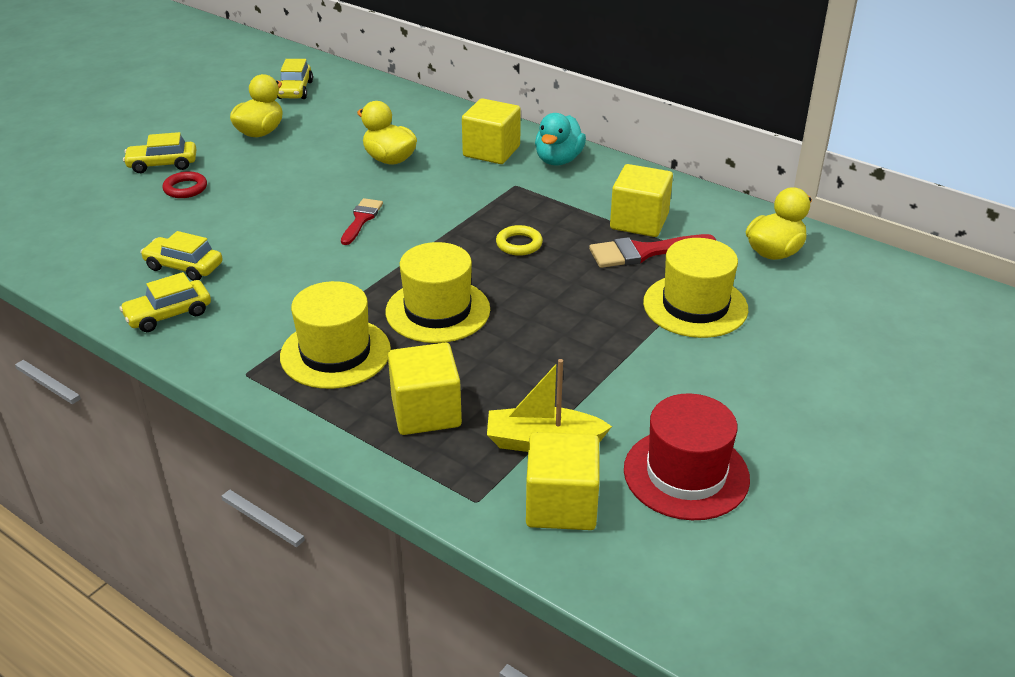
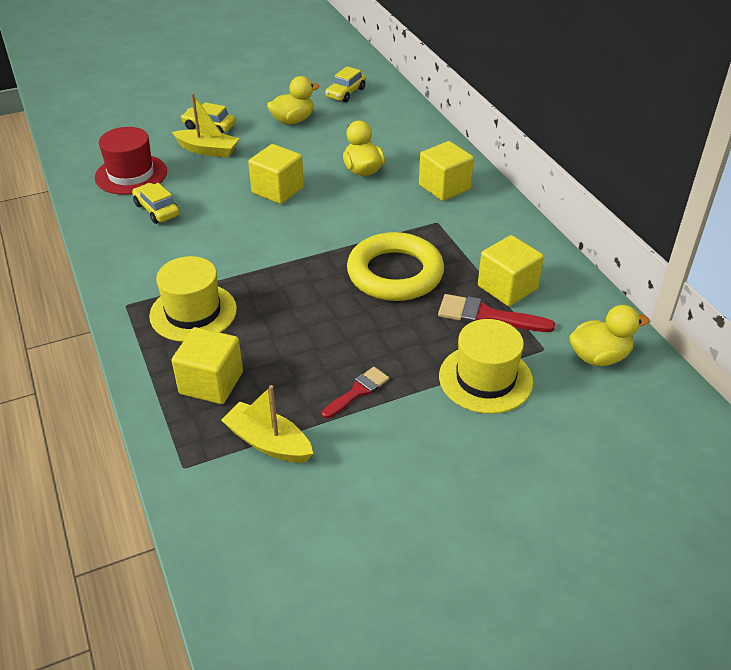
camera: 30 degrees right, 5 degrees up
(168, 314) = (118, 242): yellow car -> none
(185, 188) = (208, 150): red ring -> yellow boat
(361, 219) = (300, 213): red brush -> red brush (358, 391)
(438, 311) = (288, 306): yellow hat -> none
(519, 244) = (395, 273): yellow ring -> yellow ring, size x2.42
(558, 160) = (490, 211): turquoise duck -> none
(561, 505) = (236, 498): yellow cube -> yellow cube (277, 190)
(686, 474) = (347, 517): red hat -> red hat (131, 174)

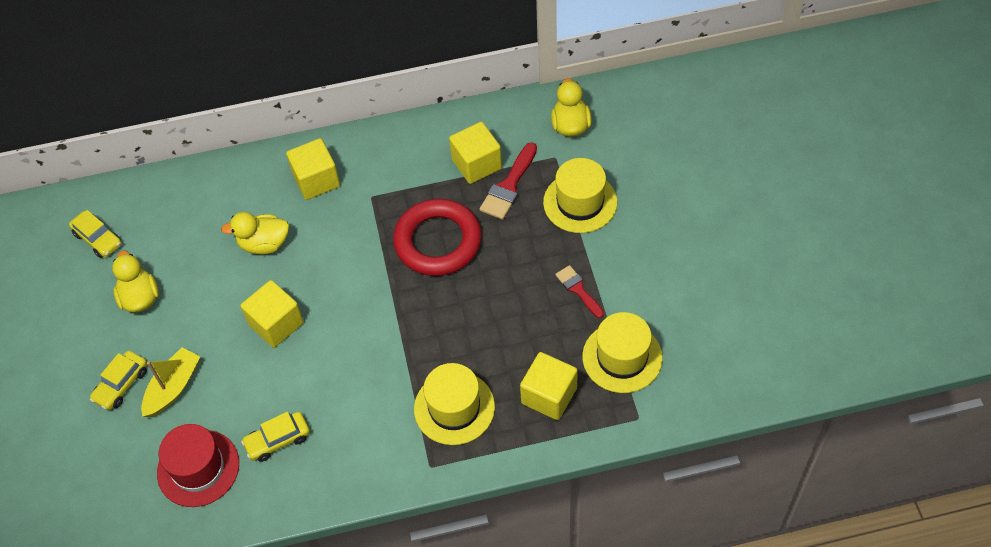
camera: 75 degrees left, 15 degrees up
(268, 442) = (622, 357): yellow boat -> yellow hat
(395, 273) = (438, 242): yellow ring -> red ring

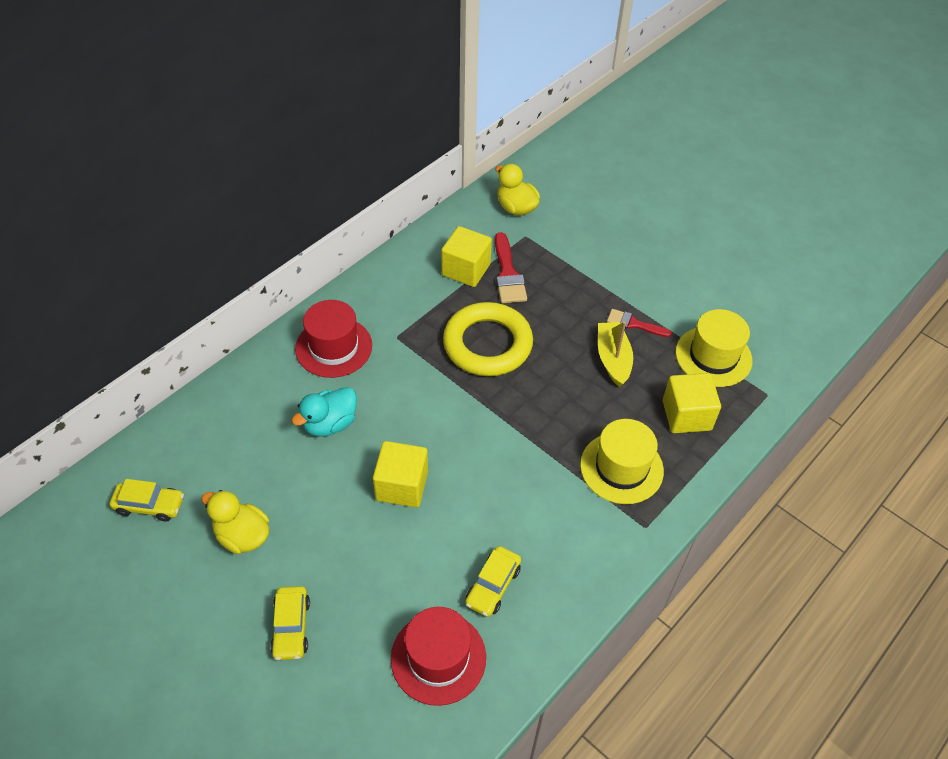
camera: 40 degrees left, 5 degrees down
(173, 388) = (349, 599): yellow boat -> yellow boat (613, 359)
(264, 244) = (330, 424): yellow duck -> turquoise duck
(316, 180) = (334, 347): yellow cube -> red hat
(438, 242) = (487, 344): red ring -> yellow ring
(580, 202) = (575, 259): yellow hat -> none

